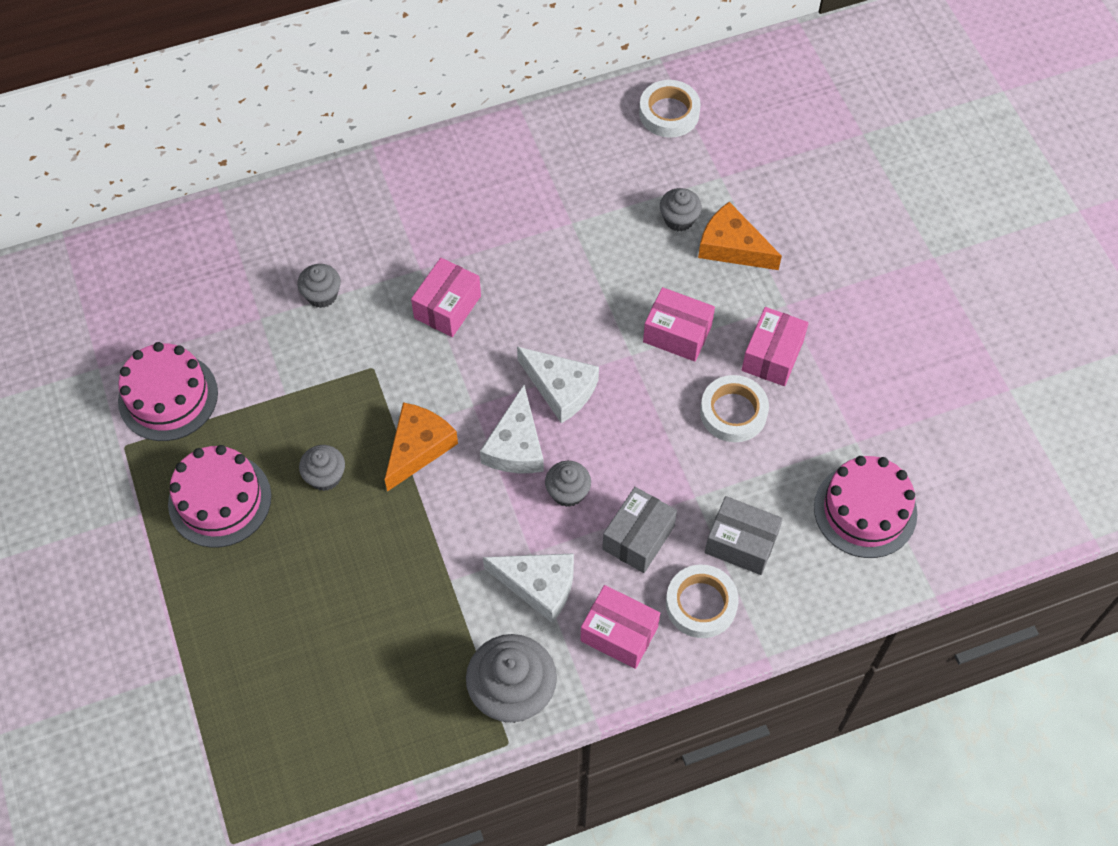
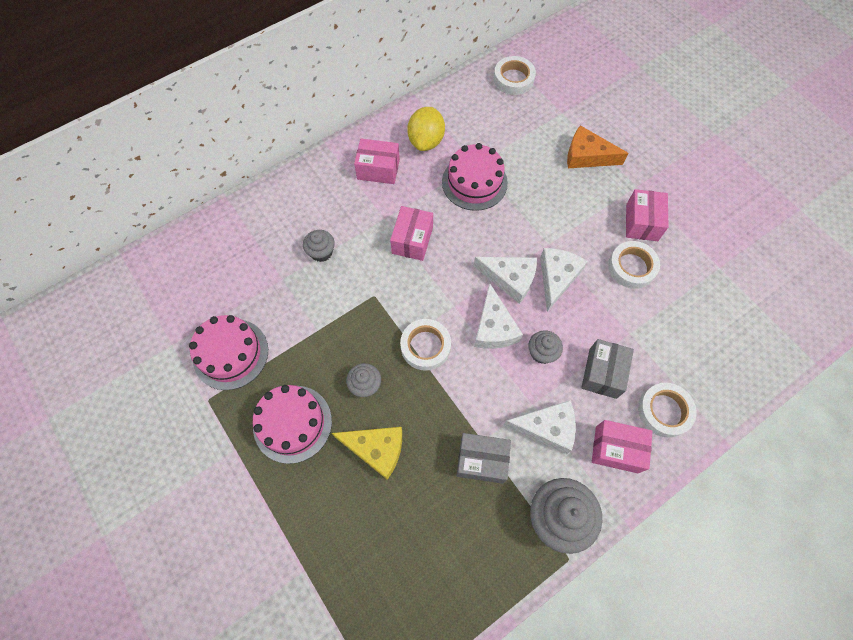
camera: 15 degrees left, 5 degrees up
(314, 556) = (376, 449): none -> yellow cheese
(418, 447) = (425, 346): orange cheese -> white tape
(513, 175) = (426, 141): none -> yellow lemon
(624, 402) = (557, 278): none -> white cheese
(677, 334) = (574, 222): pink box -> pink box (378, 169)
(679, 219) = (546, 146): grey cupcake -> none
(741, 543) = (673, 359): grey box -> grey box (481, 461)
(865, 510) = (745, 314): pink cake -> pink cake (474, 182)

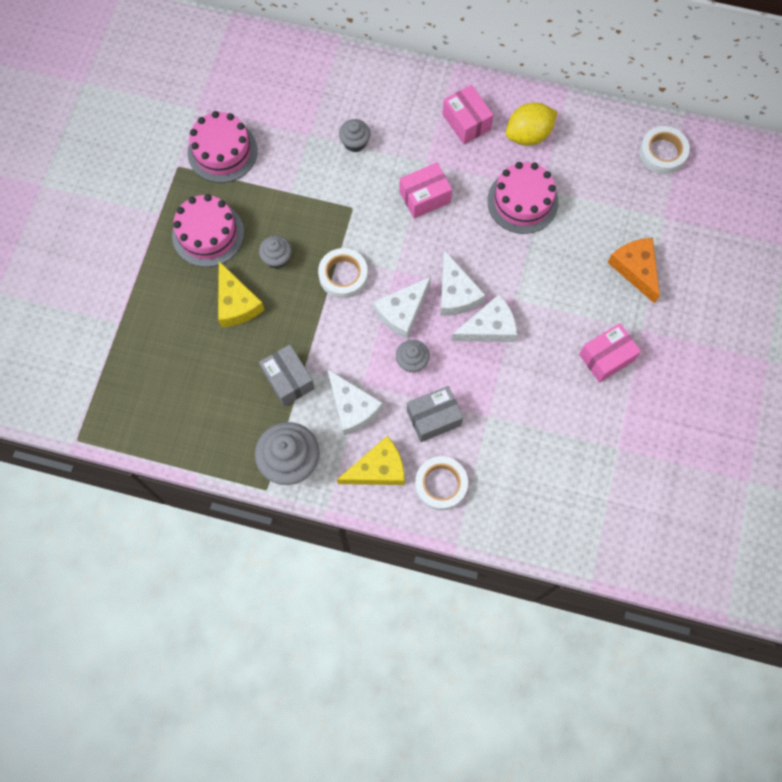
camera: 50 degrees right, 5 degrees up
(616, 449) = (378, 469): pink box -> yellow cheese
(631, 267) = (553, 378): white tape -> none

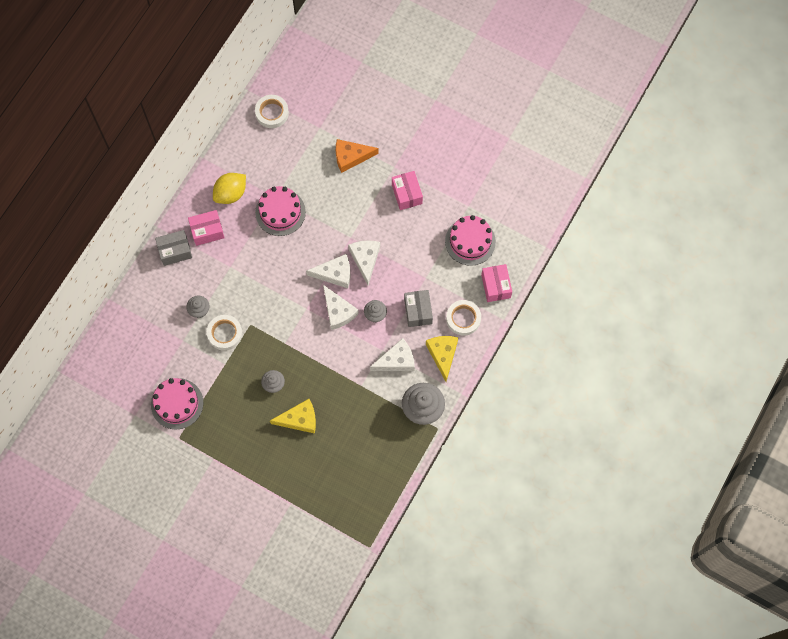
camera: 75 degrees left, 0 degrees up
(208, 234) = (240, 427): pink cake -> pink cake (470, 241)
(288, 380) = (365, 397): grey box -> grey box (175, 251)
(343, 275) = (300, 343): white tape -> white tape (225, 333)
(425, 197) = (257, 274): pink box -> pink box (496, 286)
(528, 135) = (231, 193): yellow lemon -> yellow lemon turned 60 degrees clockwise

